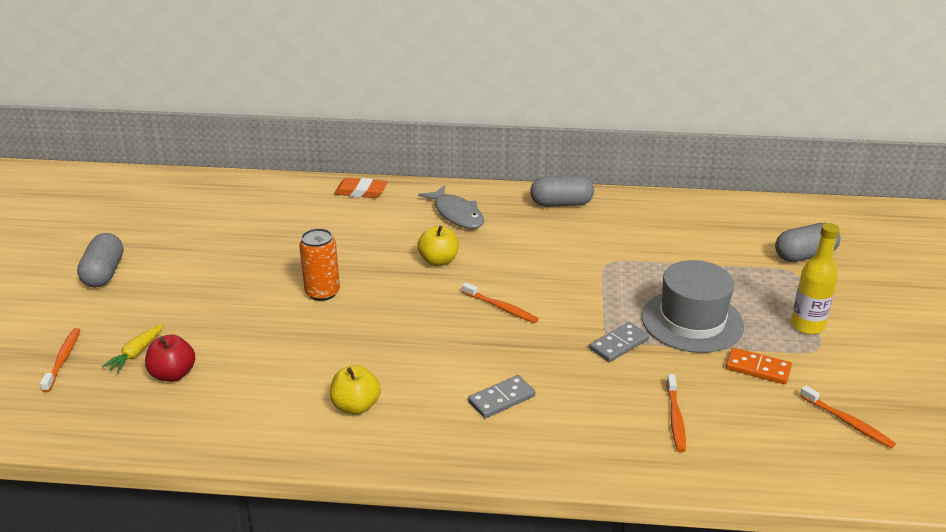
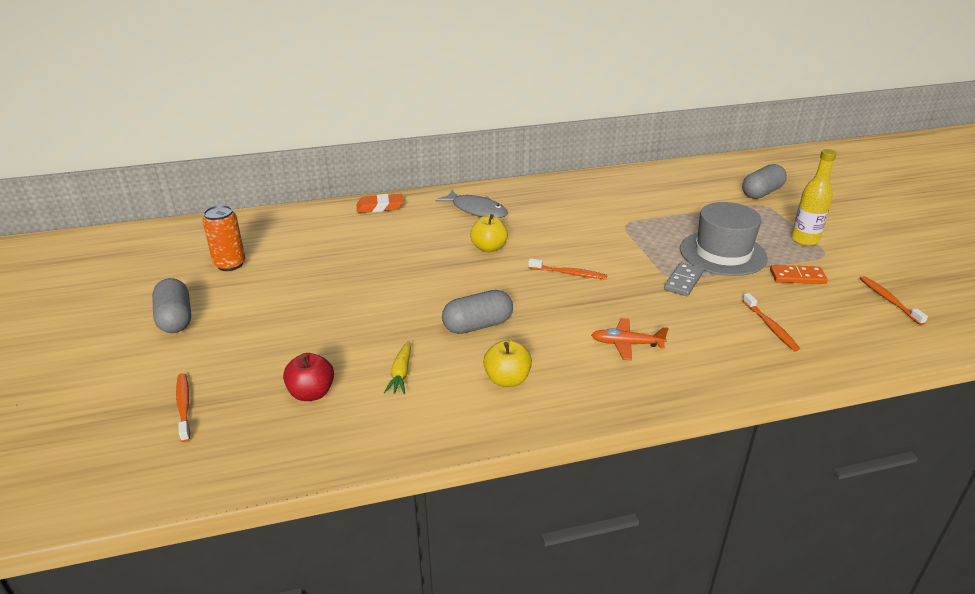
camera: 20 degrees left, 0 degrees up
(136, 353) = (260, 383): yellow carrot -> yellow carrot (401, 373)
(322, 292) = (405, 292): orange can -> orange can (230, 264)
(501, 399) = (626, 344): grey domino -> orange plane
(561, 204) = (555, 188): grey capsule -> grey capsule (478, 325)
(847, 422) = (889, 300): orange toothbrush -> orange toothbrush turned 135 degrees counterclockwise

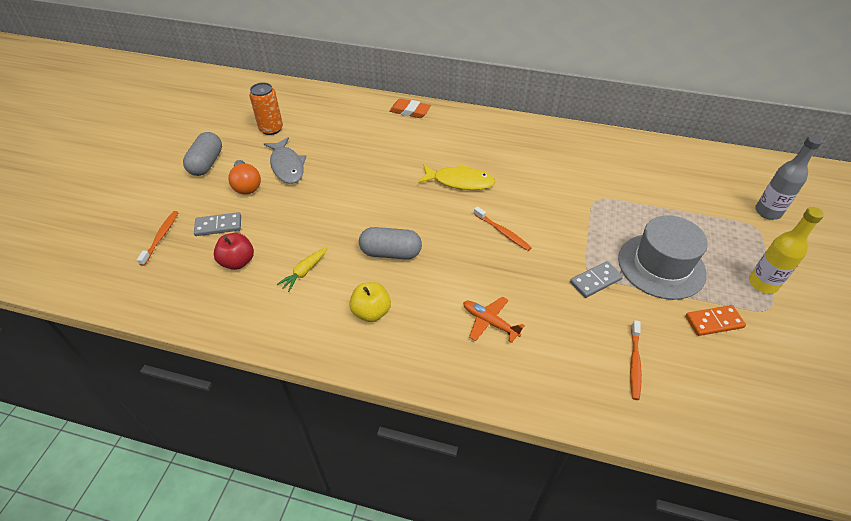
camera: 30 degrees right, 15 degrees up
(251, 323) = (246, 185): none -> orange light bulb
(252, 370) = (218, 226): none -> grey domino
(476, 210) = (481, 139): grey fish -> grey fish (287, 166)
(489, 248) = (459, 181): yellow apple -> yellow fish
(761, 193) = (767, 212): grey capsule -> grey bottle
(797, 277) = (713, 322): orange domino -> orange domino turned 45 degrees counterclockwise
(889, 300) = (789, 390): orange toothbrush -> none

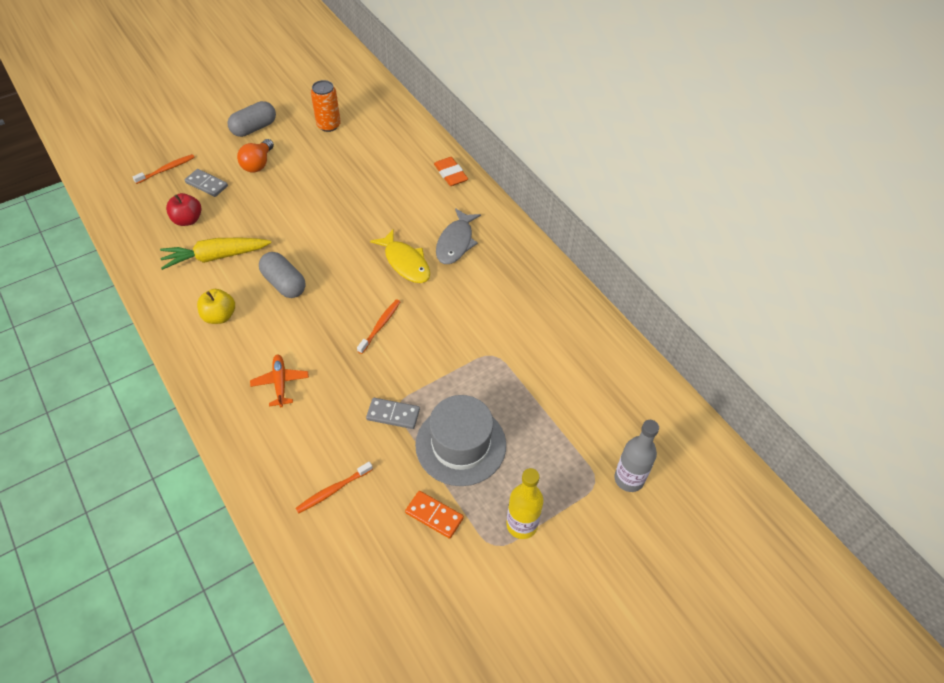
camera: 40 degrees right, 5 degrees up
(287, 166) = (302, 165): grey fish -> grey fish (456, 242)
(305, 272) = (216, 257): yellow carrot -> yellow carrot, size x1.85
(502, 232) = (380, 326): orange toothbrush -> orange toothbrush turned 150 degrees counterclockwise

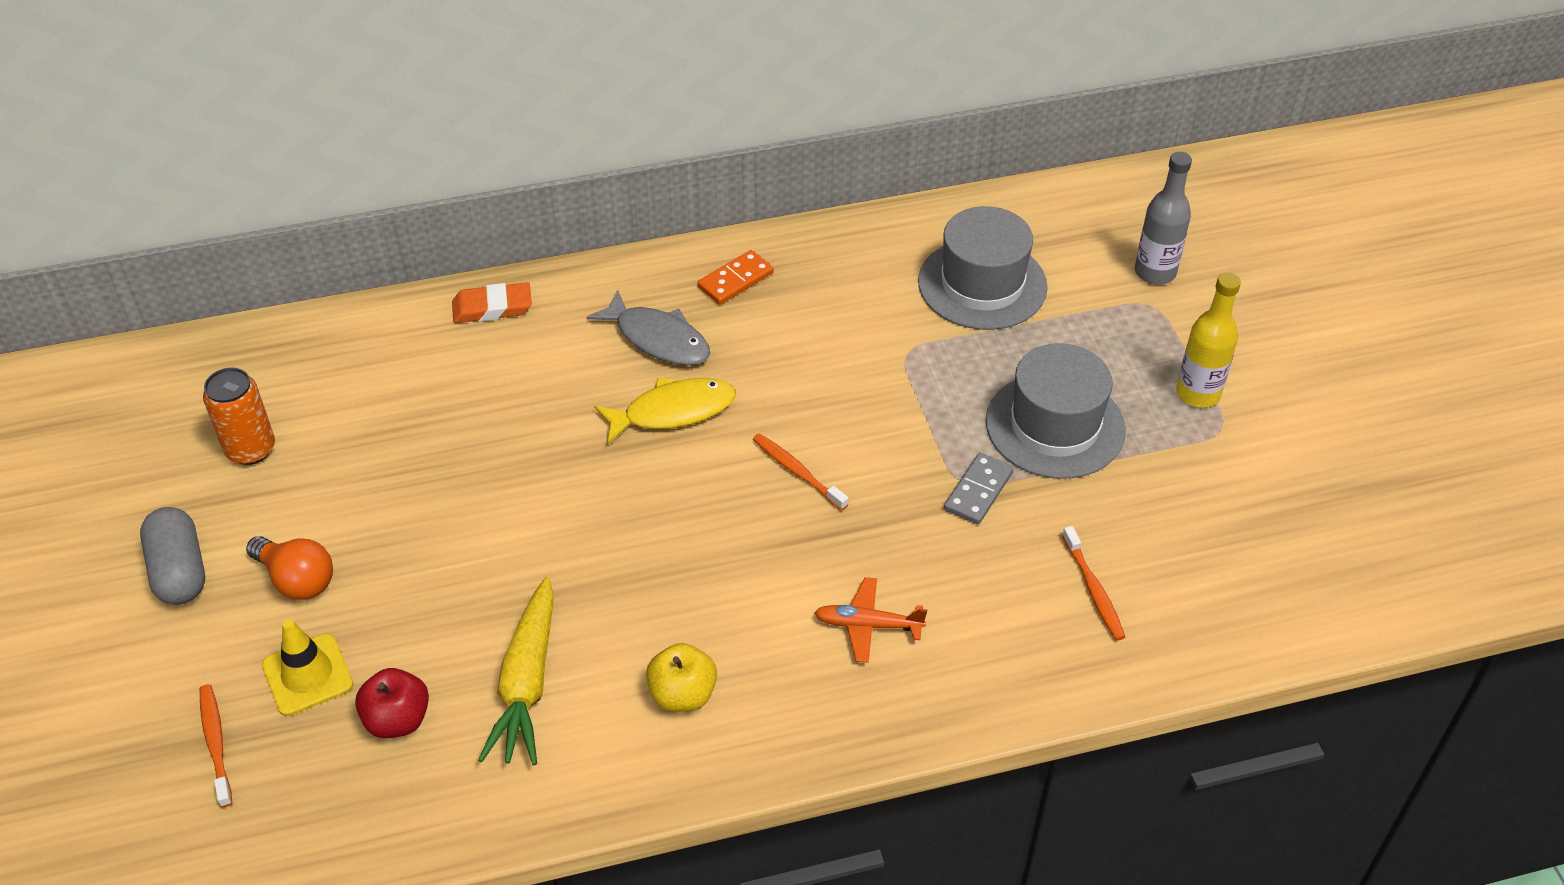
camera: 70 degrees left, 5 degrees down
(207, 184) = (307, 675): grey domino -> yellow traffic cone
(284, 283) = (645, 586): grey capsule -> none
(434, 515) = (1163, 481): orange domino -> orange domino (735, 280)
(569, 381) = (982, 284): none -> grey hat

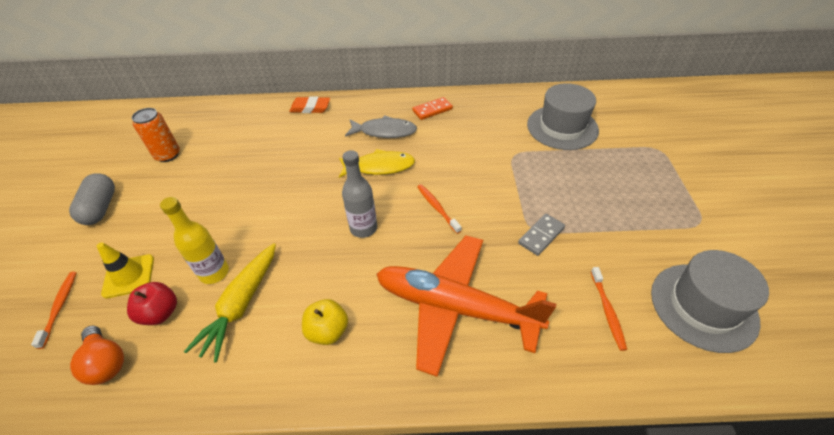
camera: 15 degrees right, 0 degrees up
(297, 580) = (153, 222): orange light bulb -> orange light bulb (106, 362)
(658, 339) = (384, 131): grey fish -> grey fish turned 45 degrees counterclockwise
(867, 625) = (455, 307): orange plane -> orange plane, size x2.43
(1055, 426) = (594, 205): grey hat -> grey hat (703, 306)
(1155, 272) = (662, 133): grey bottle -> grey bottle (363, 228)
(1198, 393) = (685, 200): yellow bottle -> yellow bottle (214, 273)

